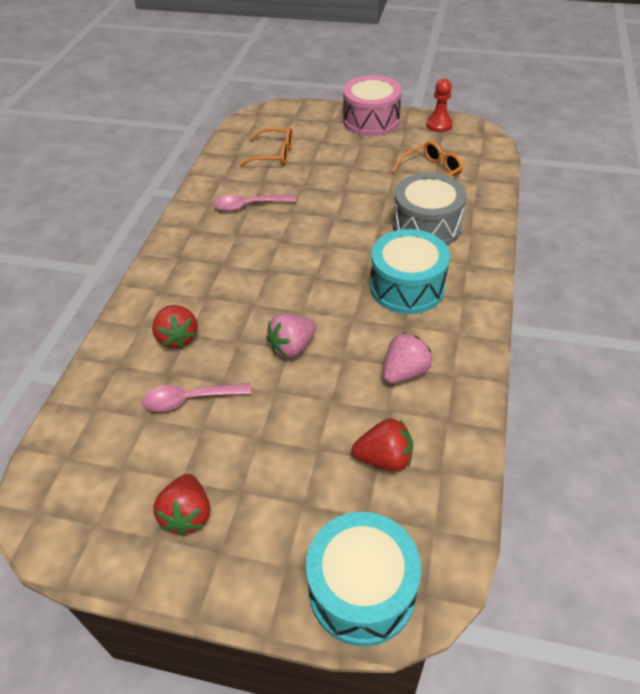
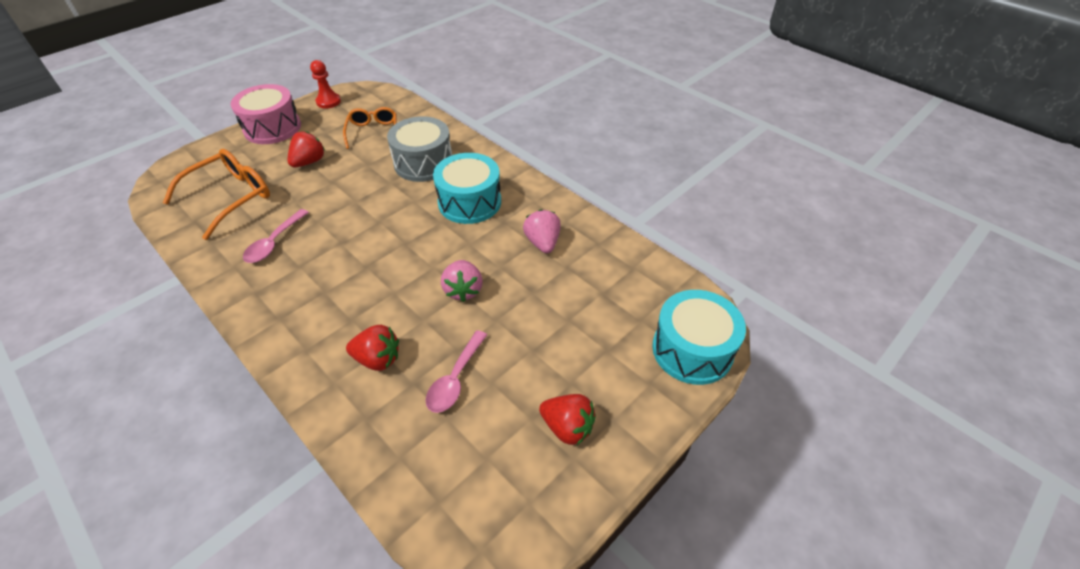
camera: 60 degrees left, 0 degrees up
(274, 154) = (230, 197): orange glasses -> orange glasses, size x1.54
(384, 458) = (604, 289): red strawberry -> red strawberry (309, 162)

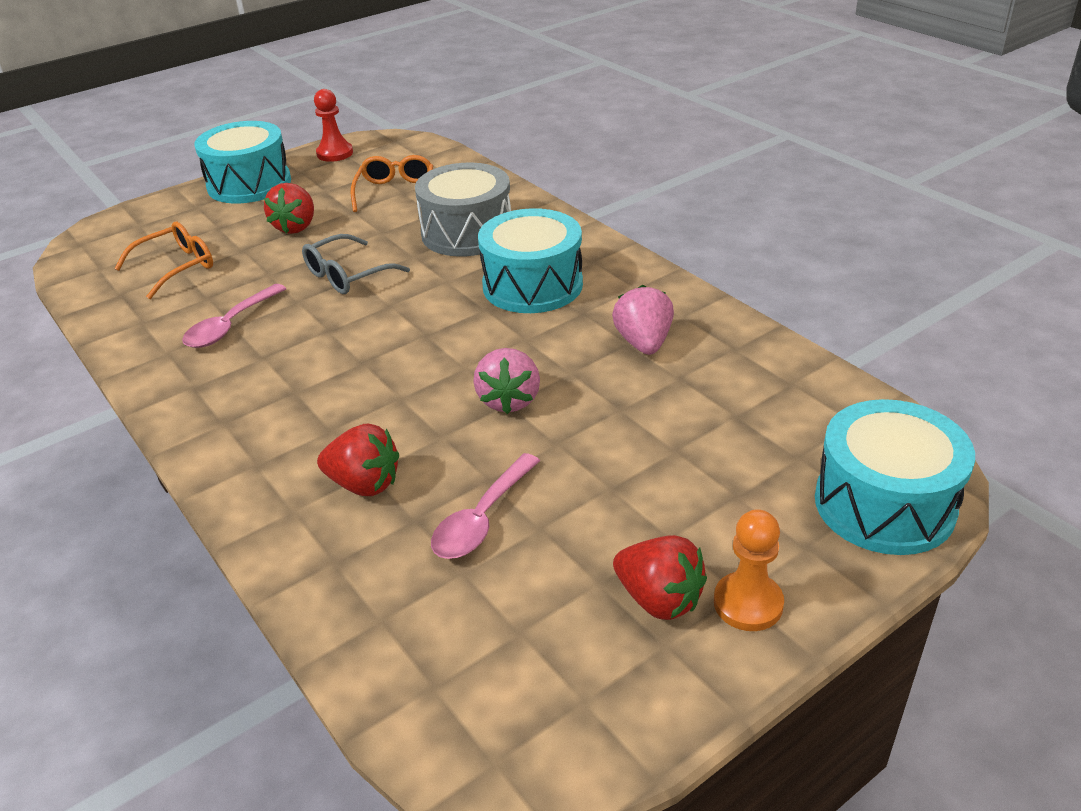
camera: 10 degrees right, 10 degrees down
(230, 197) = (176, 267): orange glasses -> orange glasses, size x0.65
(272, 128) = (249, 184): pink drum -> turquoise drum
(309, 162) = (296, 227): red strawberry -> red strawberry turned 150 degrees clockwise
(348, 199) = (347, 275): none -> grey glasses
(619, 425) = (748, 603): none -> orange pawn

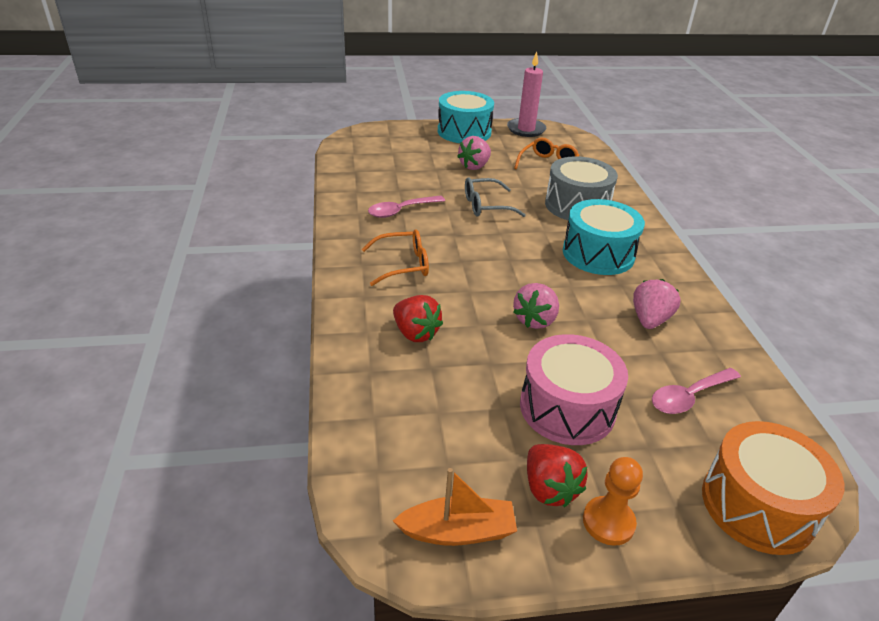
camera: 25 degrees right, 0 degrees up
(176, 267) = (393, 167): orange glasses -> orange glasses (403, 264)
(296, 227) = (474, 166): red strawberry -> pink strawberry
(335, 153) = (526, 129): red pawn -> pink candle
(482, 518) = (471, 385): pink spoon -> pink spoon (689, 396)
(586, 707) = (458, 531): none -> orange boat
(617, 492) = (567, 408): none -> pink drum
(884, 504) = (758, 505): turquoise drum -> orange drum

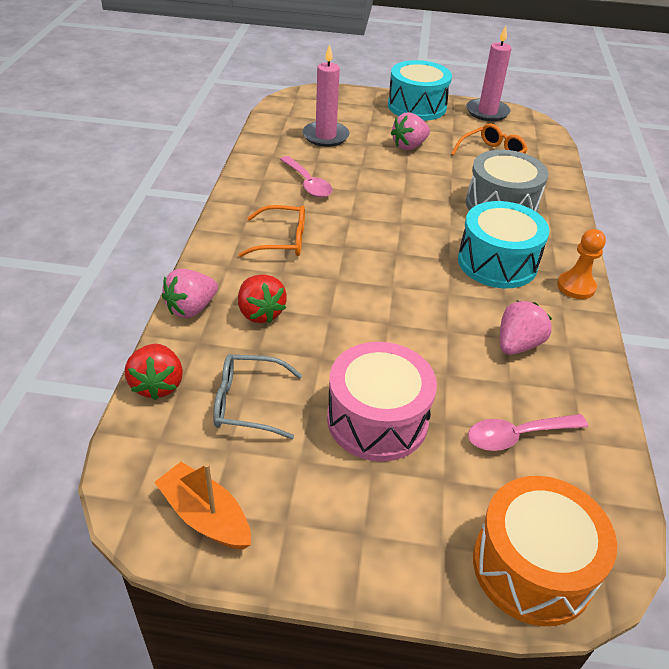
camera: 15 degrees right, 5 degrees up
(396, 167) = (325, 136): none -> pink candle
(401, 211) = (307, 183): pink spoon -> pink spoon turned 105 degrees counterclockwise
(458, 531) = (205, 516): orange boat -> orange boat turned 150 degrees counterclockwise
(486, 205) = (400, 191): grey glasses -> grey glasses (248, 403)
(535, 320) = (390, 322): pink strawberry -> pink strawberry (191, 308)
(549, 488) = (316, 496): red strawberry -> red strawberry (158, 385)
(608, 522) = (360, 544): orange pawn -> orange pawn (576, 287)

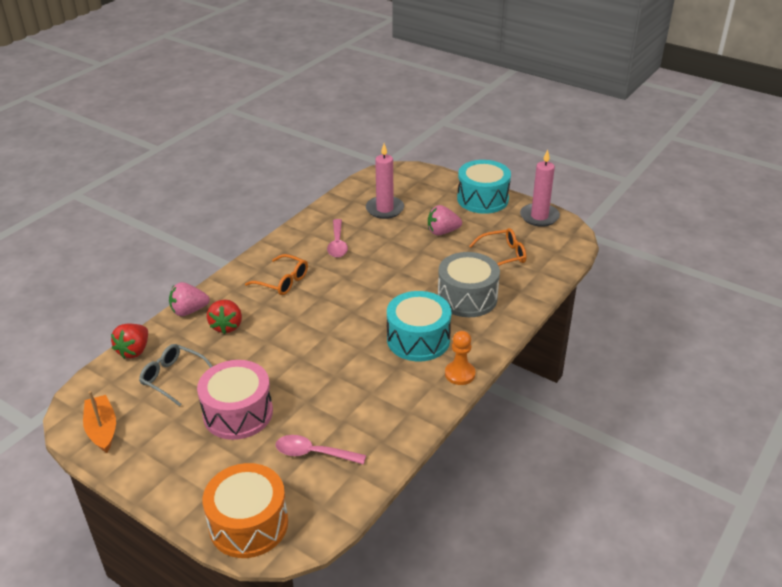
camera: 30 degrees right, 5 degrees down
(517, 344) = (373, 399): pink strawberry -> none

